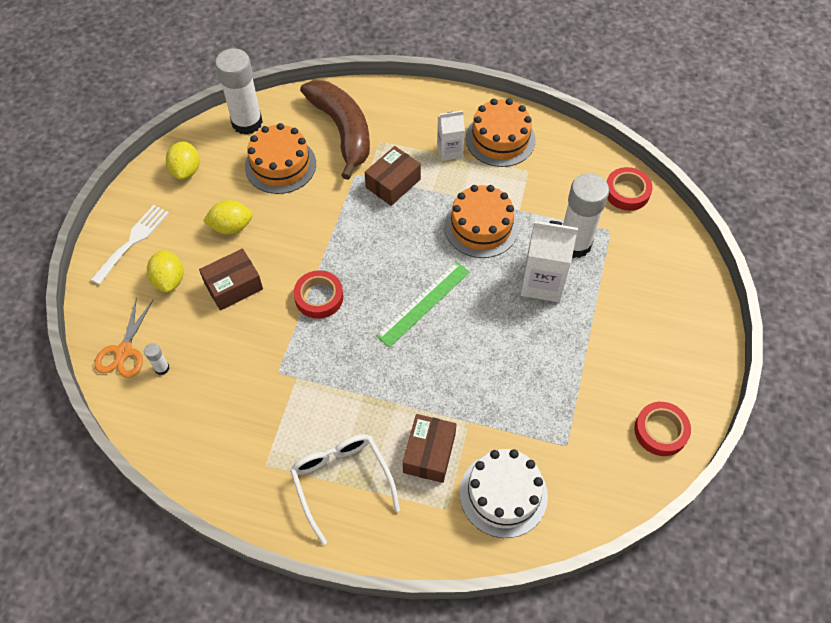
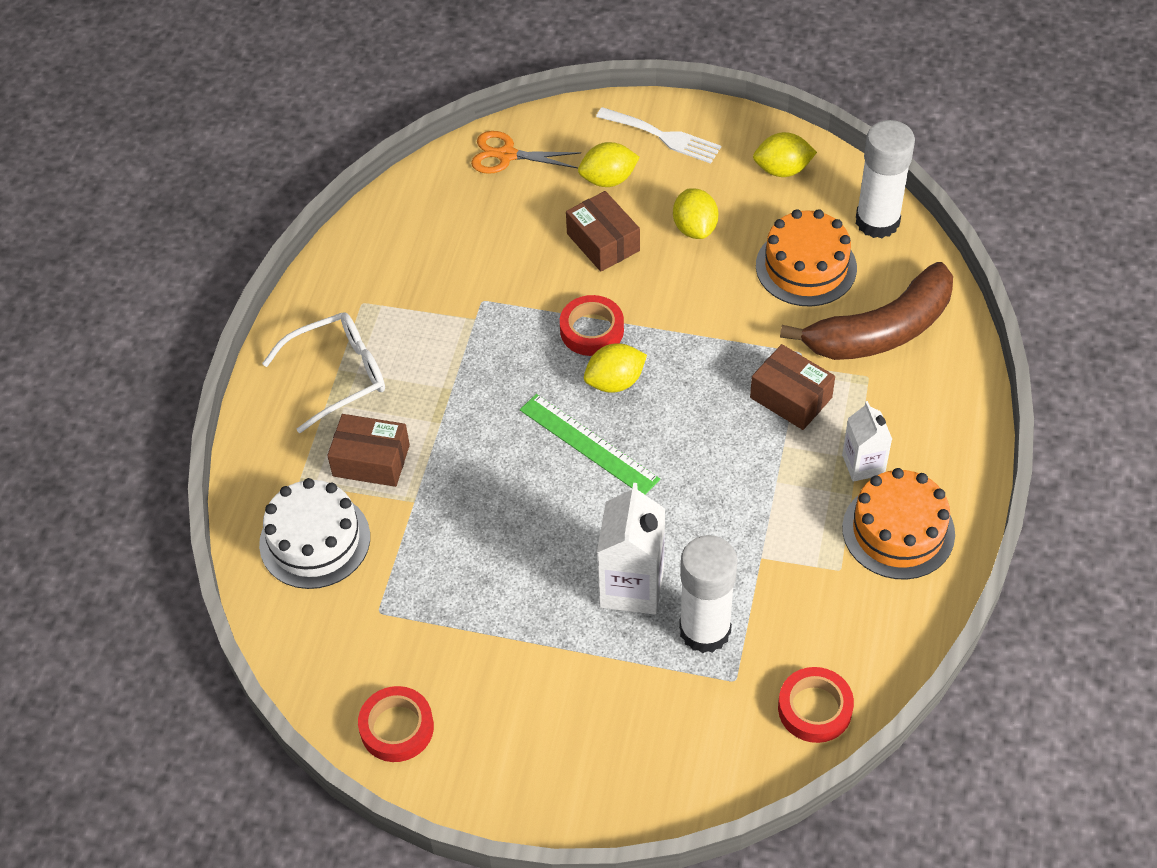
camera: 90 degrees right, 5 degrees down
(162, 368) = (485, 192): white glue stick -> none
(369, 284) = (615, 382): none -> yellow lemon
(481, 226) = (724, 508): orange cake -> none

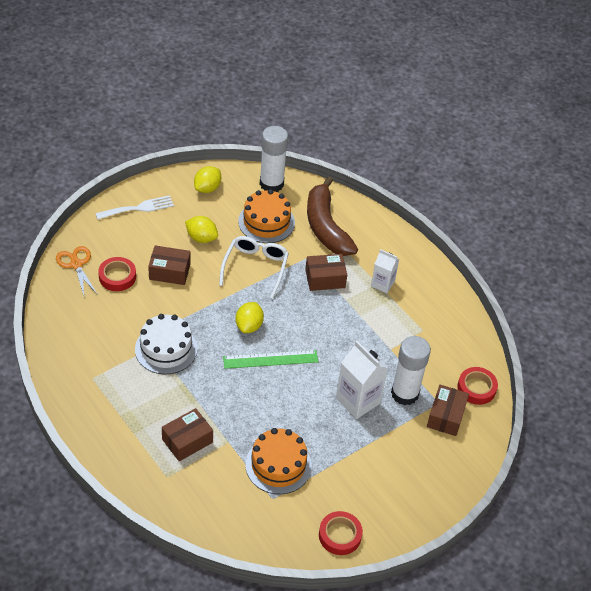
camera: 55 degrees left, 5 degrees down
(315, 540) = (206, 494): white cake -> white cake (166, 349)
(337, 376) = (123, 418): white glasses -> white glasses (255, 268)
(507, 155) = (76, 264): orange scissors -> orange scissors turned 105 degrees clockwise
(592, 330) = (212, 312): red tape -> red tape (117, 277)
(608, 179) = (137, 243): yellow lemon -> none
(722, 707) = (446, 416): none -> brown box
(881, 331) = (326, 227): brown banana -> brown banana turned 150 degrees clockwise
(898, 531) = (424, 299): orange cake -> orange cake (278, 465)

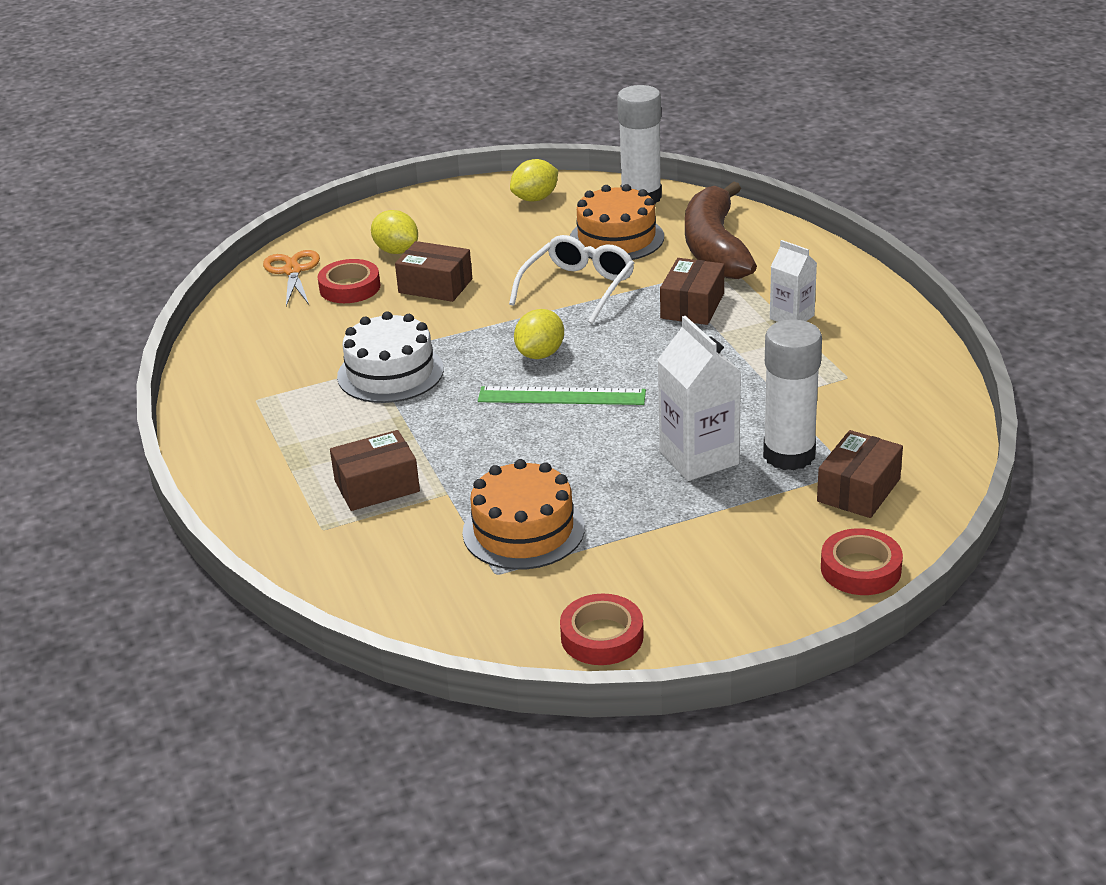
camera: 20 degrees right, 15 degrees down
(138, 208) = (417, 215): white fork -> none
(201, 238) = (503, 251): yellow lemon -> yellow lemon (396, 251)
(325, 278) = (692, 306): brown box -> brown box turned 75 degrees counterclockwise
(476, 388) = (928, 457): red tape -> red tape (860, 569)

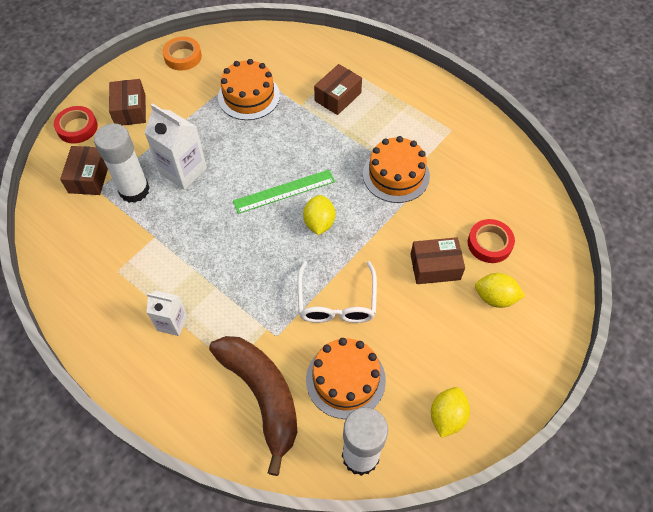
camera: 150 degrees right, 25 degrees up
(292, 271) = (543, 246): orange scissors -> none
(390, 373) = (396, 175): white cake -> orange cake
(602, 636) = (183, 57): red tape -> orange tape
(692, 306) = (246, 310): brown box -> brown box (130, 110)

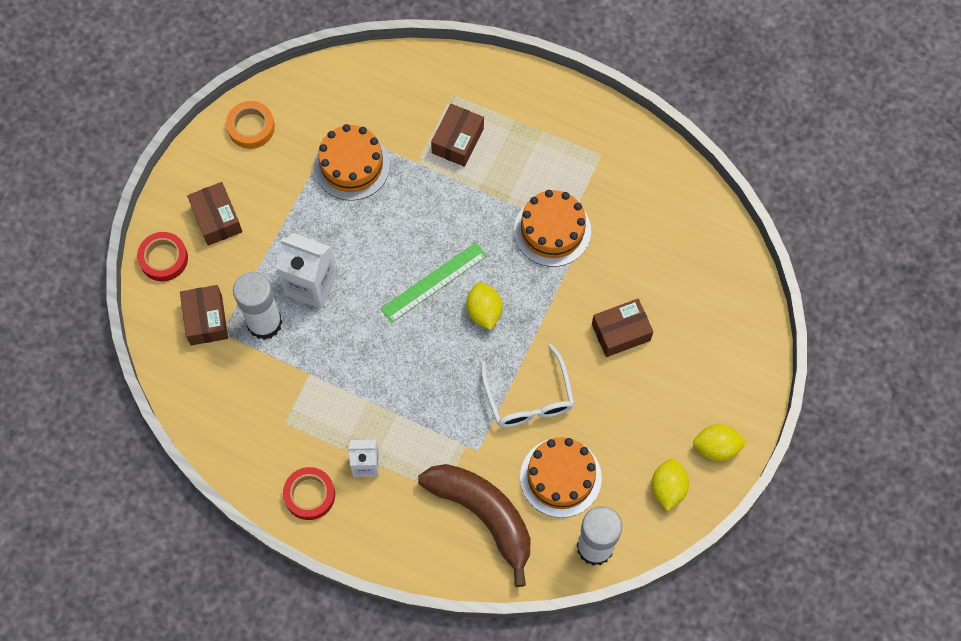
camera: 15 degrees left, 10 degrees up
(489, 243) = (672, 290): red tape -> red tape (309, 495)
(495, 298) = (690, 351): yellow lemon -> yellow lemon (716, 447)

